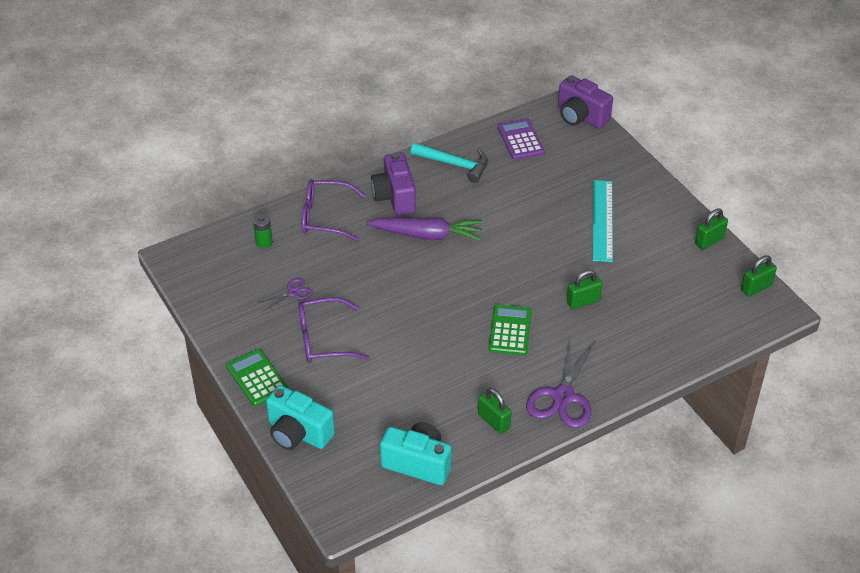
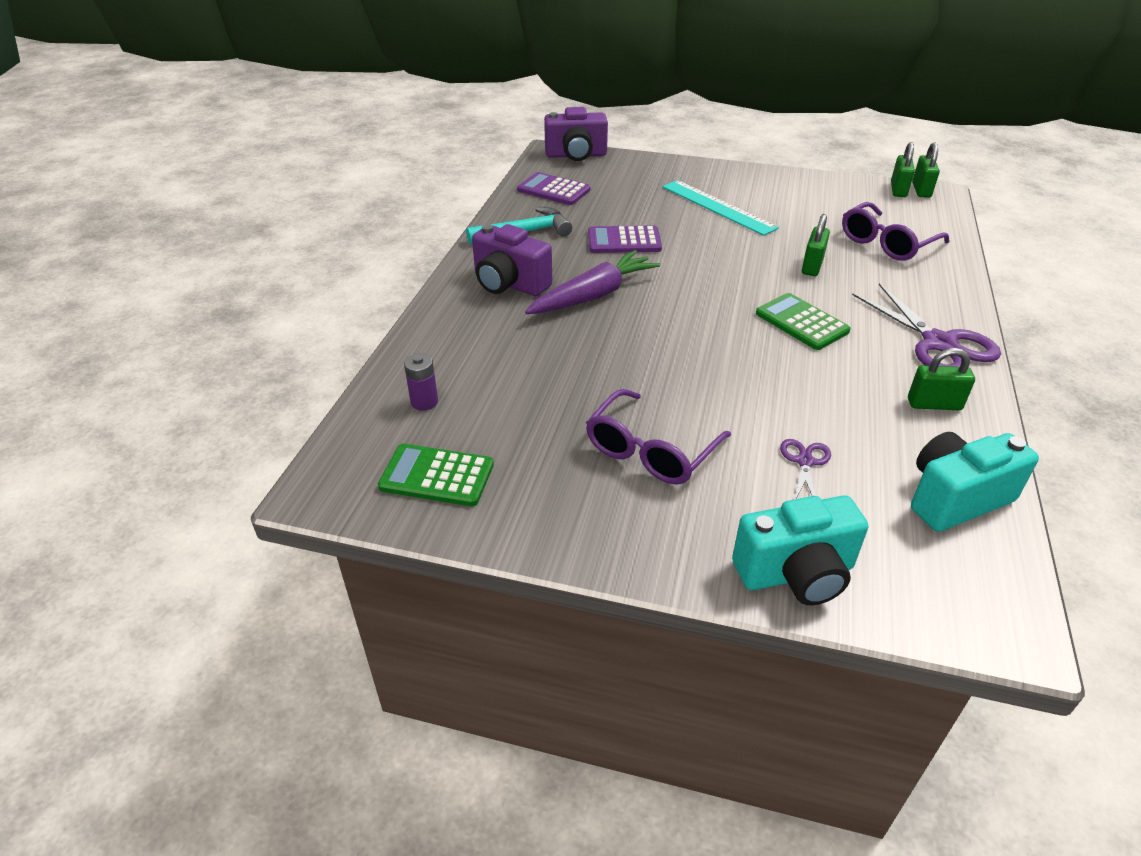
camera: 45 degrees left, 5 degrees down
(257, 378) = (646, 550): green calculator -> green calculator (437, 476)
(264, 242) = (424, 402): green battery -> purple battery
(293, 292) = (539, 428): purple scissors -> purple scissors (805, 462)
(325, 217) = (461, 339): purple glasses -> purple glasses (887, 243)
(501, 208) = (624, 241): none -> purple calculator
(709, 241) = (813, 180): green padlock -> green padlock (921, 190)

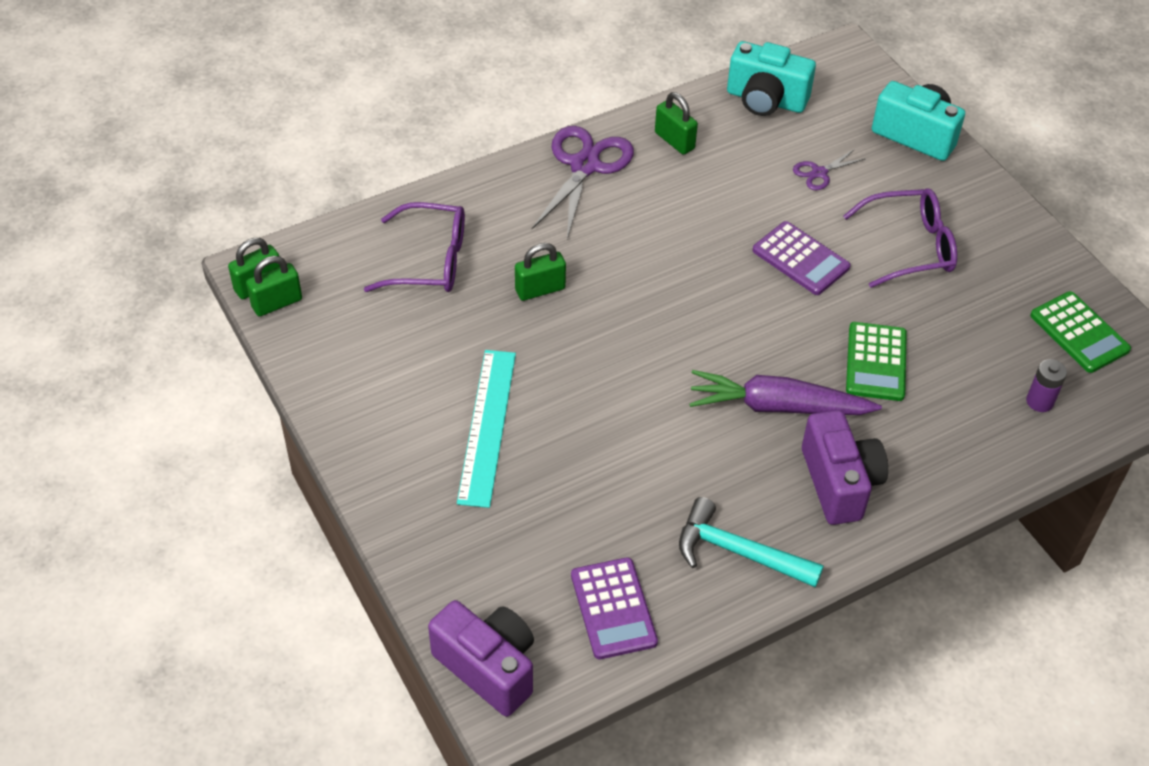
camera: 135 degrees left, 10 degrees up
(624, 241) = (654, 454): purple calculator -> purple calculator (800, 259)
(801, 322) = (649, 251): green calculator -> green calculator (876, 362)

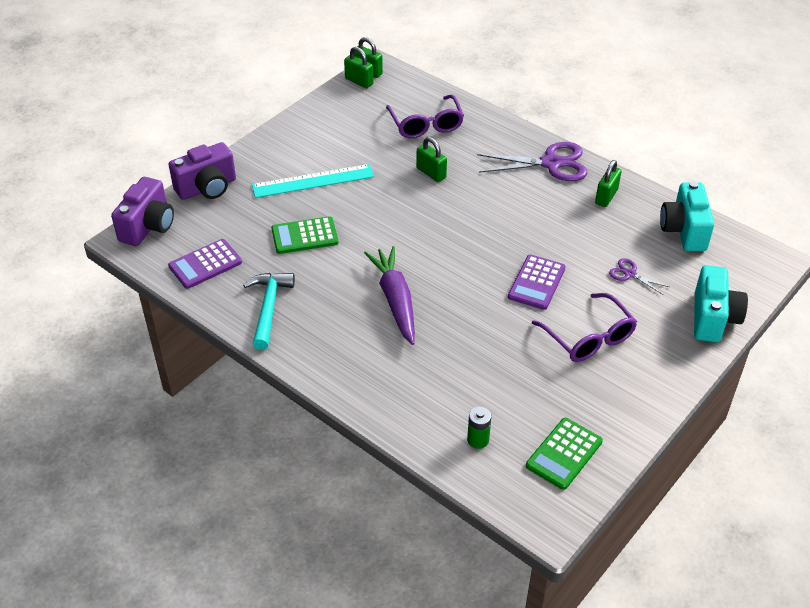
camera: 70 degrees right, 5 degrees down
(839, 483) = (346, 344): purple camera -> purple camera (207, 188)
(876, 362) = (463, 341): green calculator -> green calculator (304, 236)
(1039, 401) = (478, 440): purple battery -> green battery

